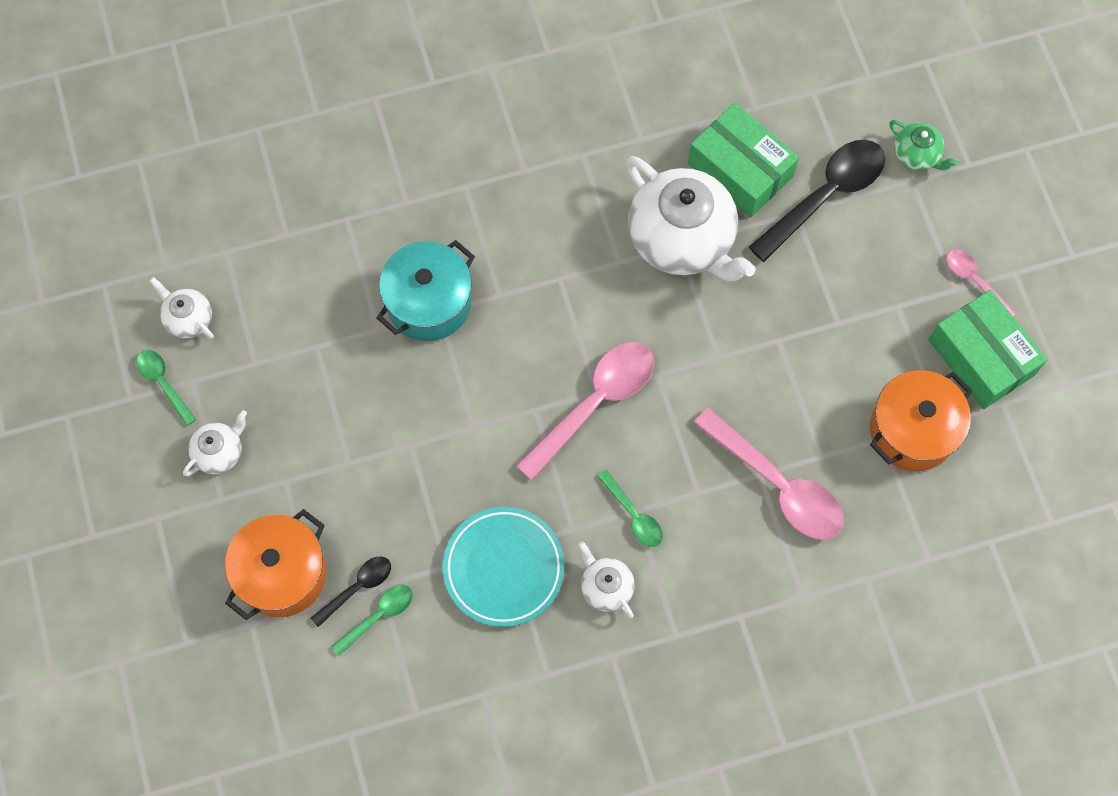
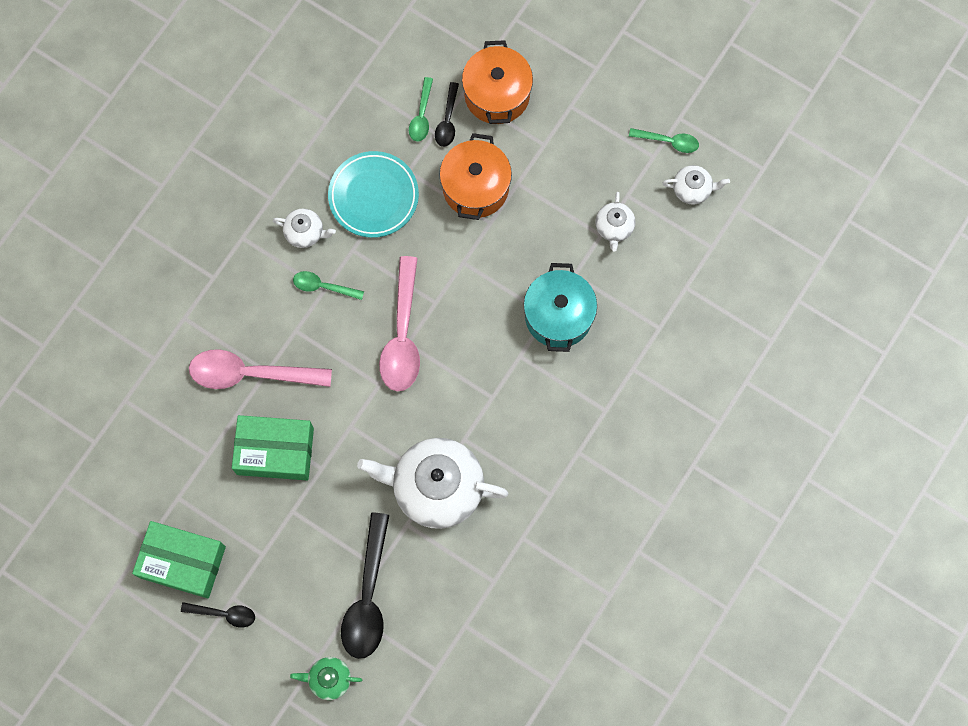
camera: 140 degrees right, 5 degrees up
(219, 452) = (597, 130): white teapot -> white teapot (614, 227)
(740, 170) = (438, 569): green box -> green box (275, 451)
(912, 430) = (192, 475): orange pot -> orange pot (475, 187)
(974, 281) = (224, 614): pink spoon -> black spoon

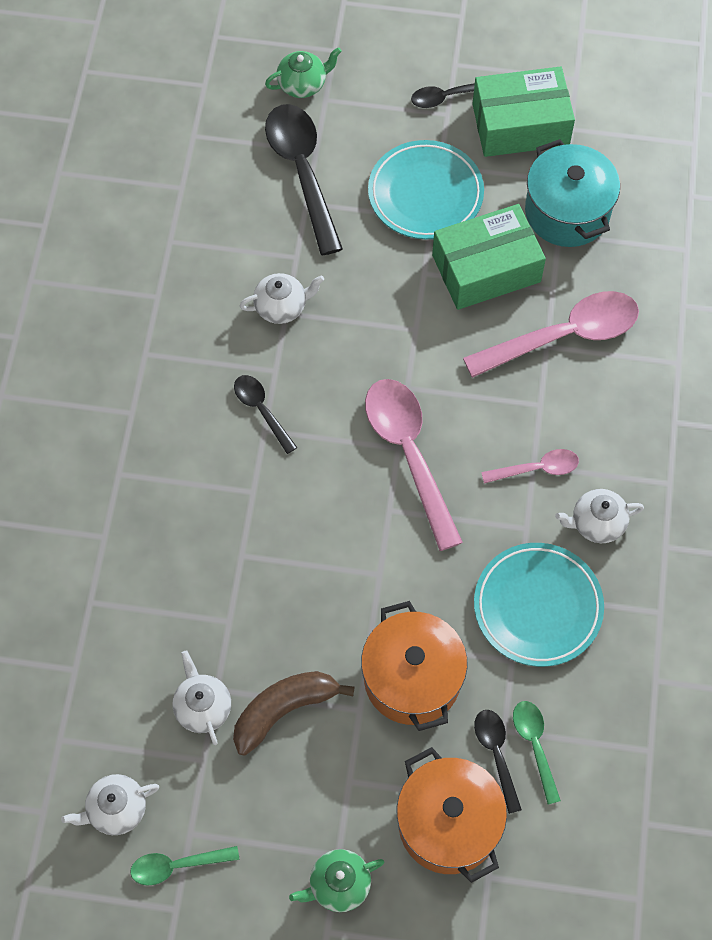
camera: 155 degrees right, 10 degrees down
(286, 534) = (425, 194): none -> turquoise plate
(323, 286) = (537, 468): green spoon -> pink spoon
(436, 488) = (281, 307): white teapot -> white teapot, size x0.46
(487, 413) = (261, 410): none -> black spoon
(558, 316) = (226, 560): turquoise pot -> turquoise pot (567, 212)
(564, 203) = (284, 710): none -> brown banana
(578, 90) = (339, 885): none -> green teapot

